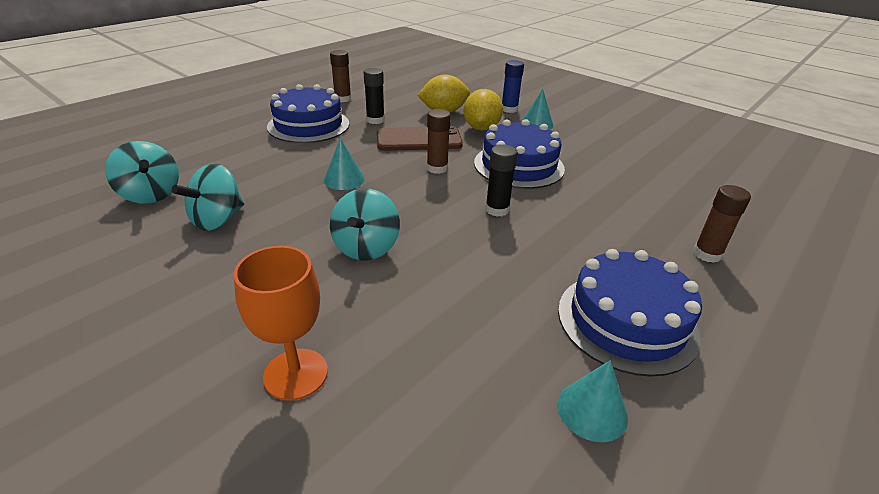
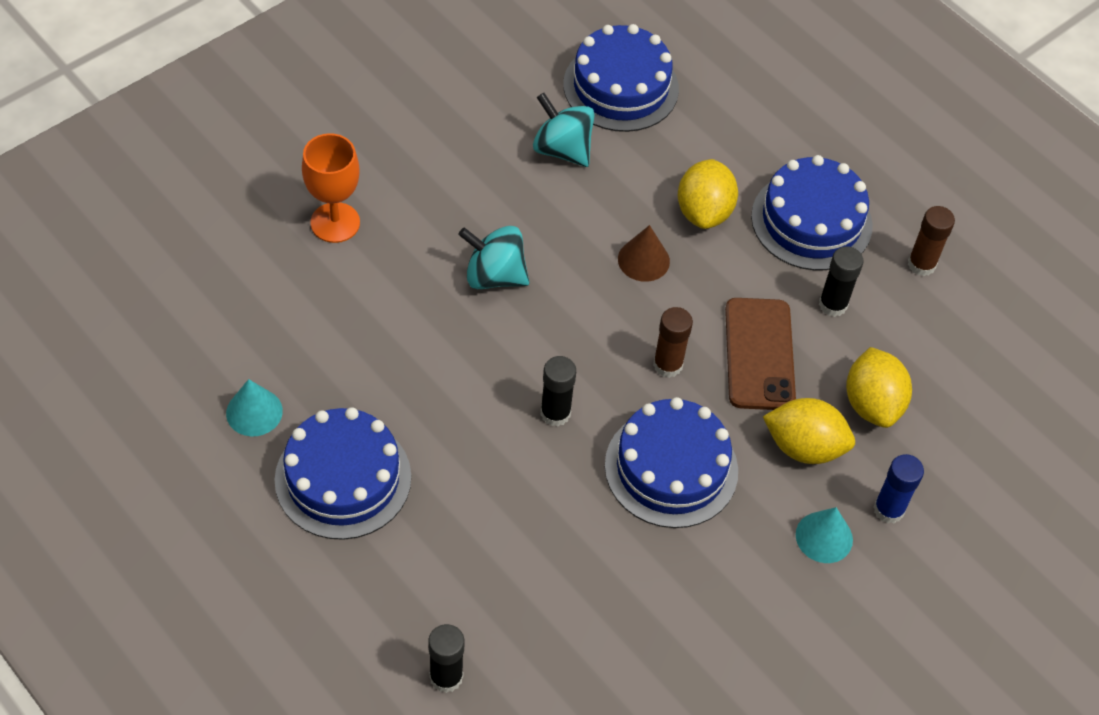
camera: 95 degrees right, 20 degrees up
(151, 194) = (621, 87): turquoise spinning top -> blue cake
(298, 158) = (704, 212): none -> yellow lemon
(344, 179) = (643, 260): turquoise cone -> brown cone
(707, 254) = (433, 613): brown glue stick -> none
(748, 243) = (446, 677): none -> black glue stick

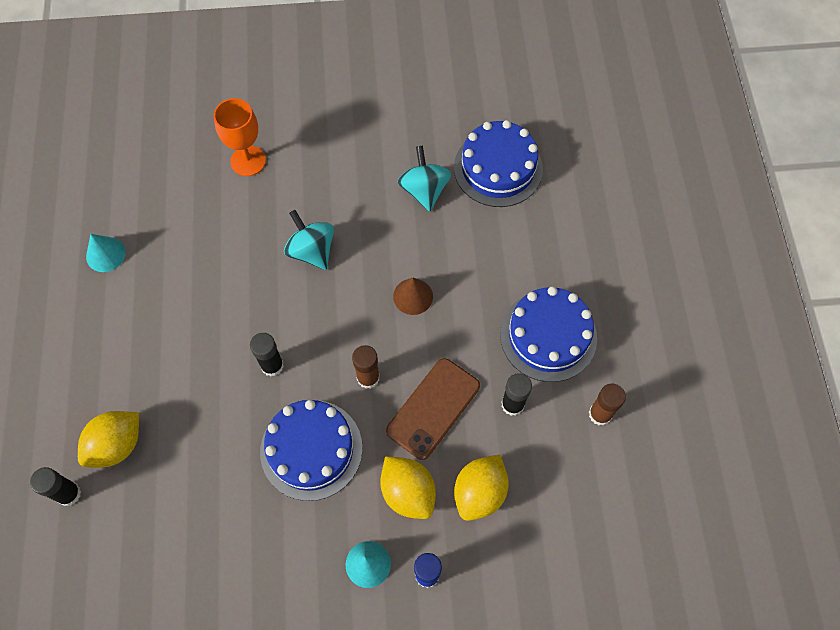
camera: 40 degrees right, 10 degrees up
(343, 478) = (118, 328): blue cake -> none
(704, 212) = (480, 286): yellow lemon -> yellow lemon (117, 445)

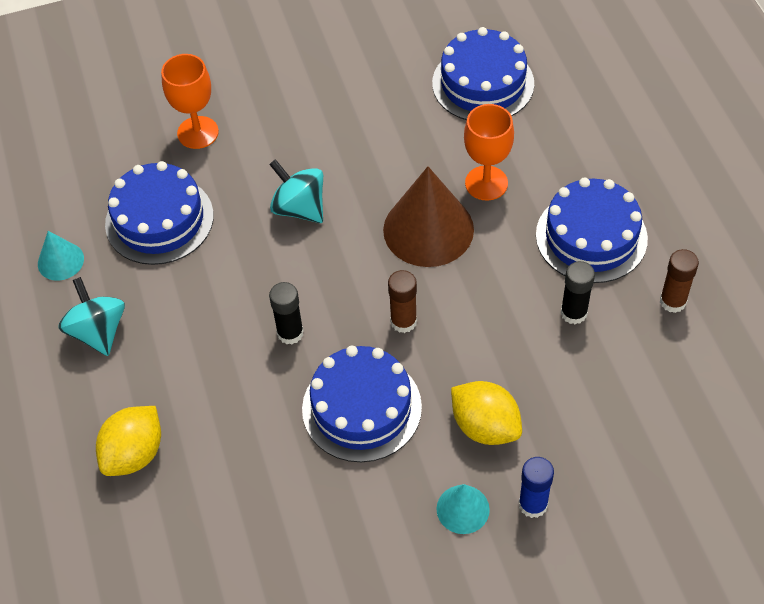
camera: 10 degrees left, 10 degrees down
(69, 494) = (93, 517): black glue stick -> none
(195, 235) = (159, 220): none -> blue cake
(413, 296) = (428, 229): brown cone -> brown cone, size x1.96
(424, 190) = (407, 122): turquoise spinning top -> turquoise spinning top (98, 331)
(433, 408) = (487, 336): brown phone -> none
(474, 264) = (486, 183): none -> orange goblet
(479, 492) = (565, 408): yellow lemon -> none

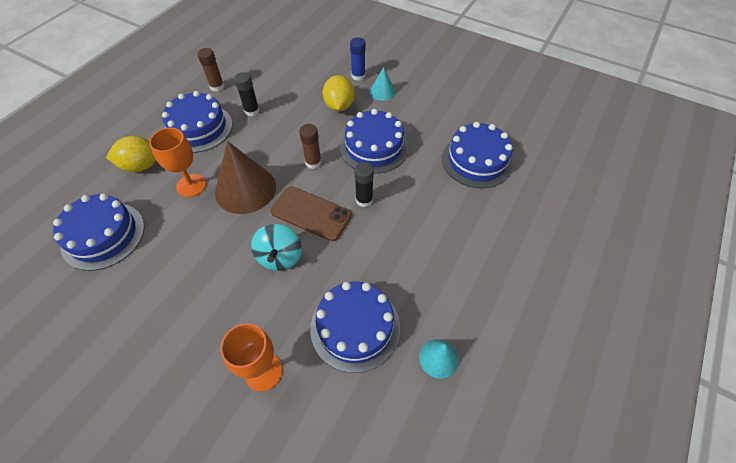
camera: 135 degrees left, 0 degrees up
(98, 331) = (456, 287): turquoise spinning top -> none
(134, 454) = (491, 210): yellow lemon -> yellow lemon (141, 166)
(214, 511) = (476, 160): none -> blue cake
(326, 269) = (311, 213): none -> brown phone

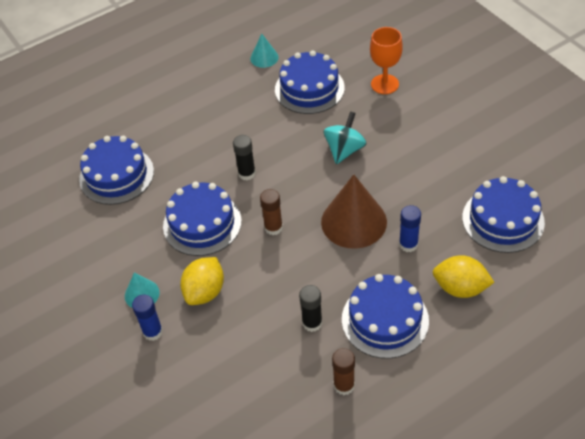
camera: 150 degrees left, 5 degrees down
(191, 185) = (408, 244): orange goblet -> blue glue stick
(311, 213) = (301, 177): brown phone -> none

